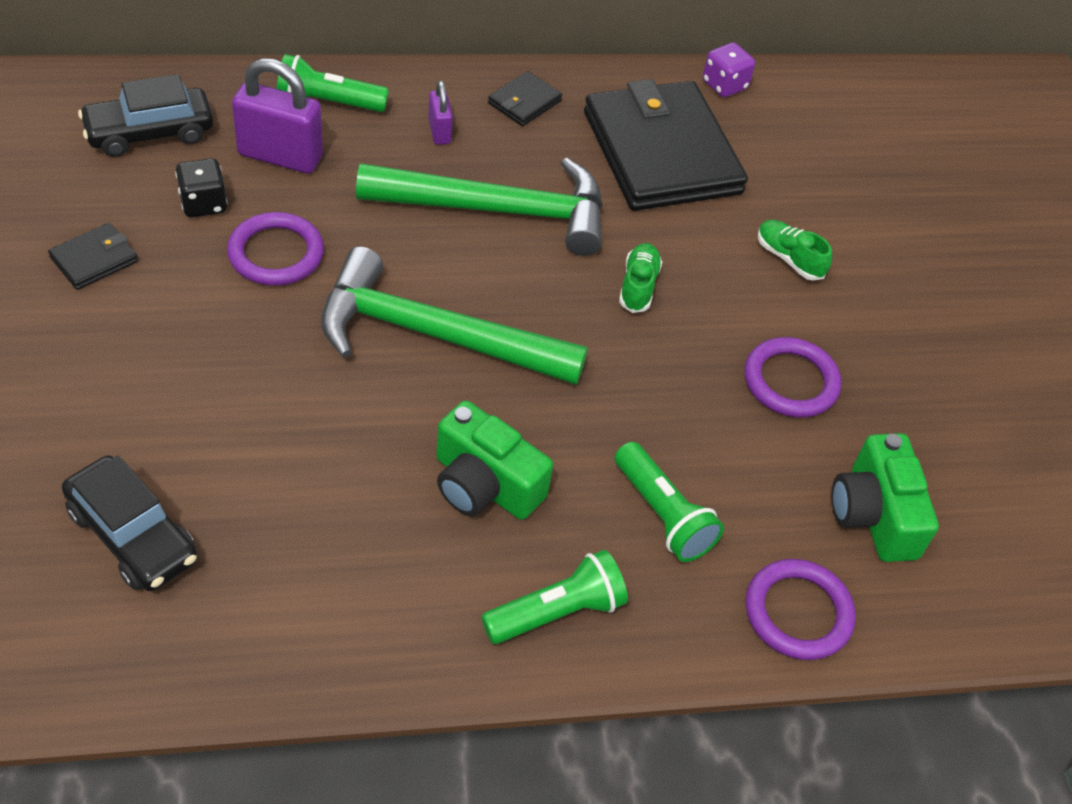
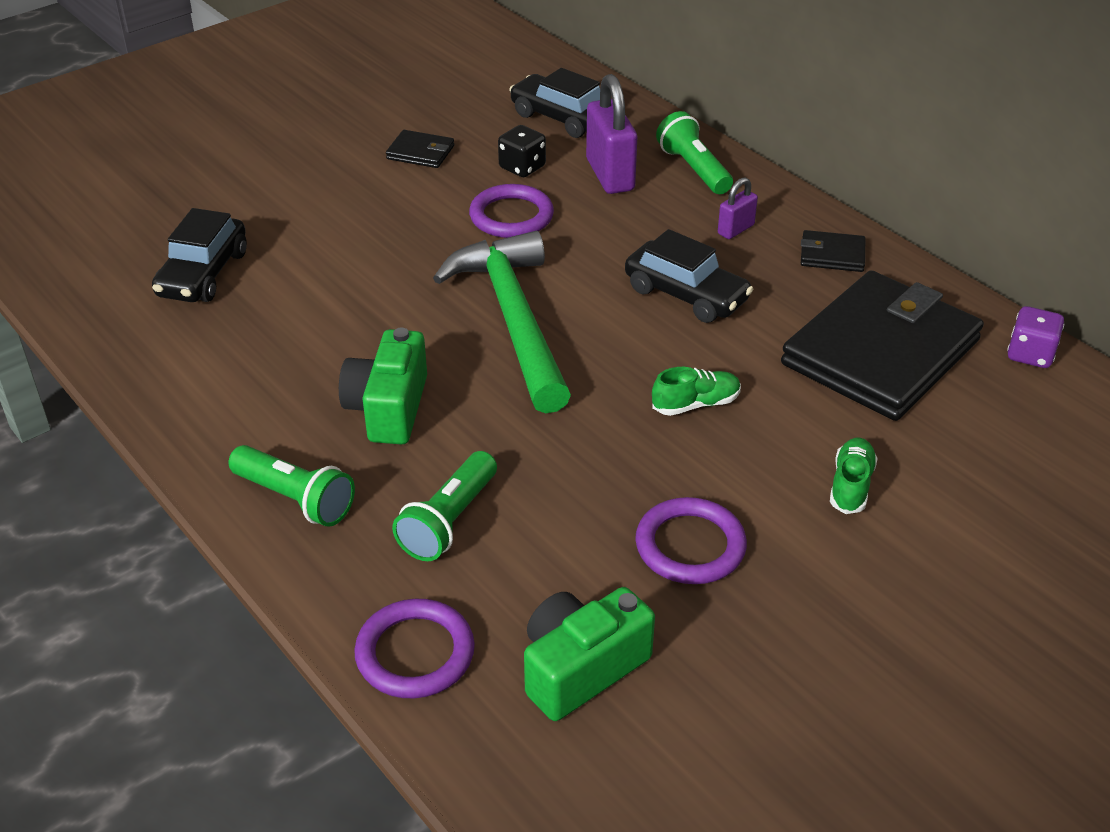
camera: 65 degrees right, 10 degrees down
(498, 211) = (686, 295): green hammer -> black car

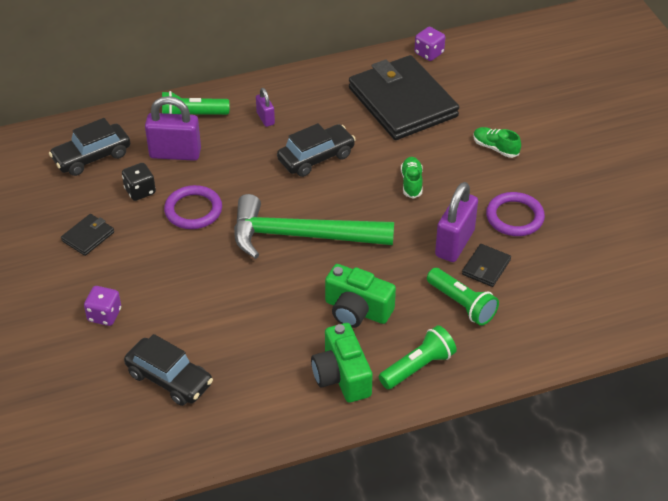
camera: 70 degrees left, 5 degrees up
(293, 199) = (104, 315): none -> purple dice
(415, 653) = (551, 338): purple ring -> none
(581, 668) = (580, 279): green camera -> green camera (341, 376)
(584, 483) = (454, 243): none -> purple padlock
(832, 255) = (311, 90): black wallet -> black wallet (486, 267)

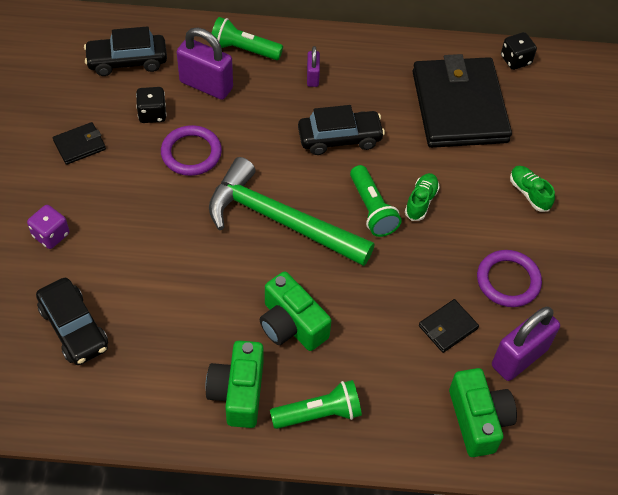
camera: 20 degrees right, 10 degrees up
(429, 53) = (515, 60): purple dice -> black dice
(454, 243) = (429, 287): purple padlock -> purple padlock (519, 357)
(462, 304) = (400, 360): green flashlight -> green flashlight (372, 209)
(548, 325) = (478, 420): none -> green camera

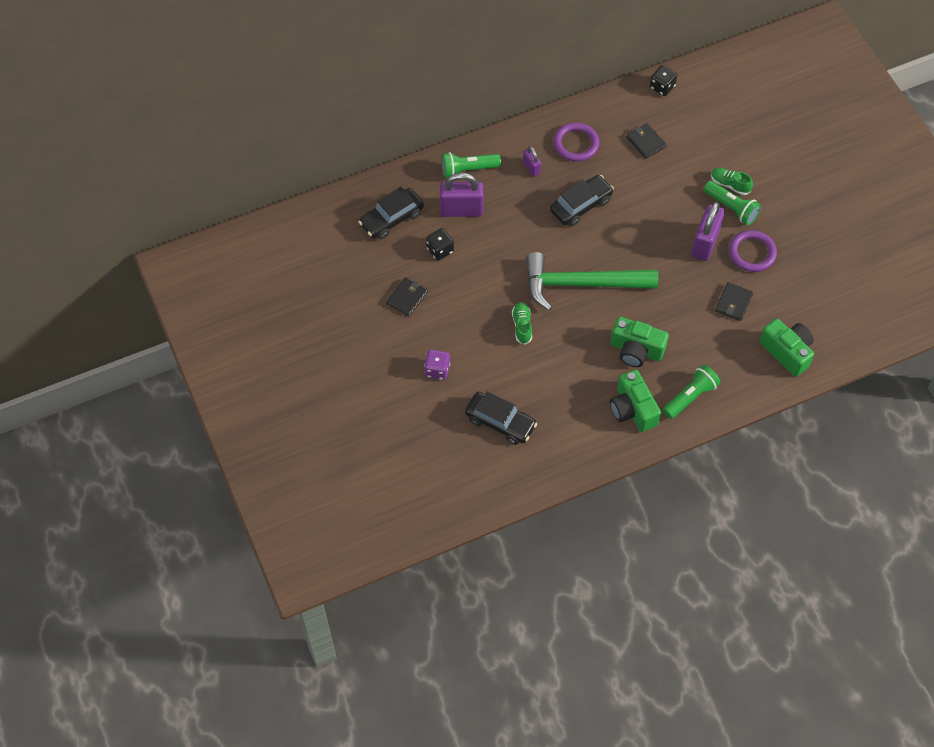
camera: 25 degrees left, 5 degrees up
(191, 153) = (488, 266): purple ring -> purple ring (576, 144)
(372, 209) = (636, 246): green flashlight -> green flashlight (731, 208)
(421, 201) = (664, 225): green shoe -> green shoe (522, 326)
(459, 106) = (645, 142): black wallet -> black wallet, size x0.41
(519, 357) = (788, 300): purple padlock -> purple padlock (705, 243)

